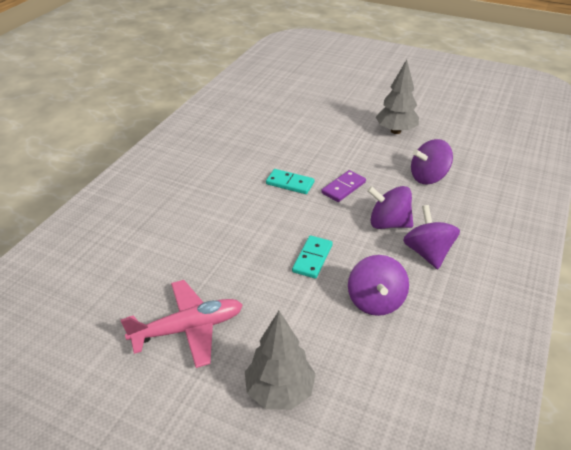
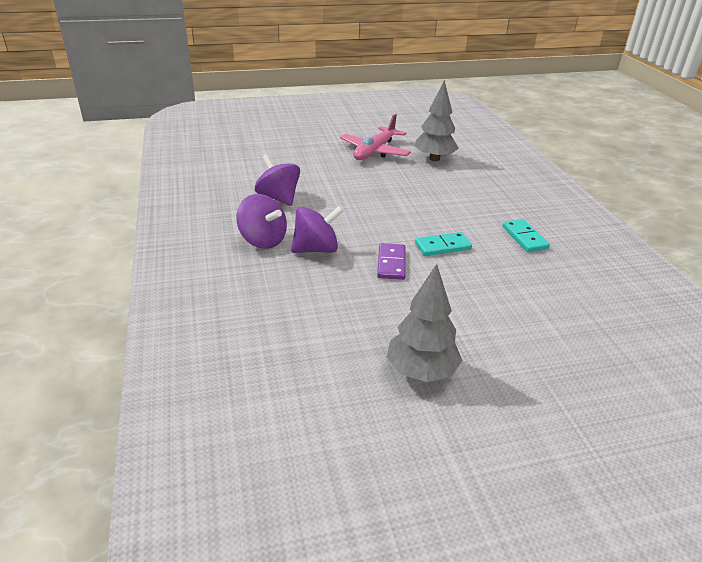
camera: 140 degrees right, 5 degrees down
(280, 391) = (295, 150): grey tree -> grey tree (434, 159)
(312, 258) = (349, 203): turquoise domino -> turquoise domino (525, 238)
(428, 177) = (318, 315): purple spinning top -> none

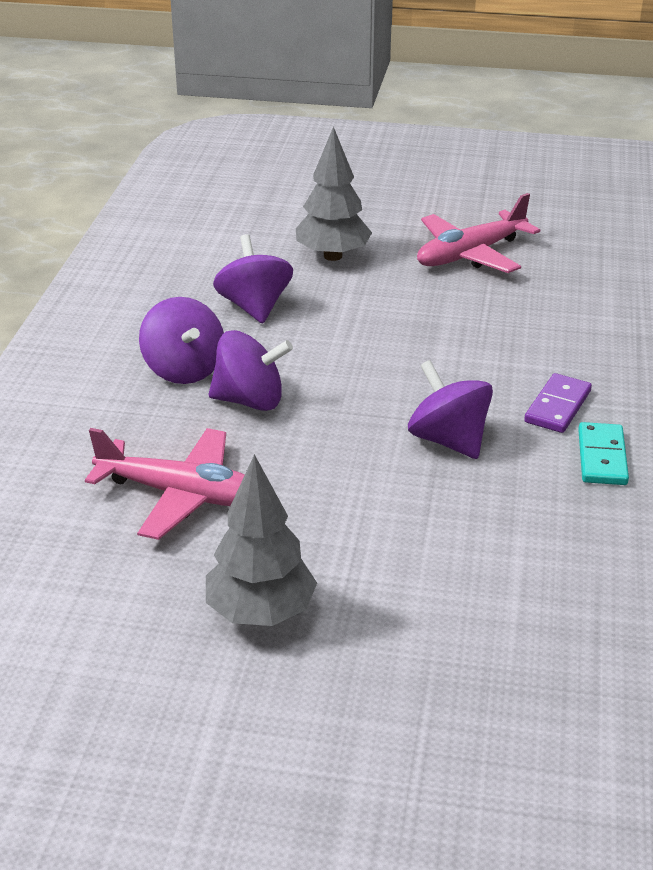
camera: 25 degrees right, 0 degrees up
(318, 313) = (182, 495): none -> pink plane
(391, 263) = (344, 448): purple domino -> purple domino (557, 406)
(434, 159) = (565, 286): grey tree -> grey tree (332, 256)
(442, 246) = (448, 440): turquoise domino -> purple spinning top

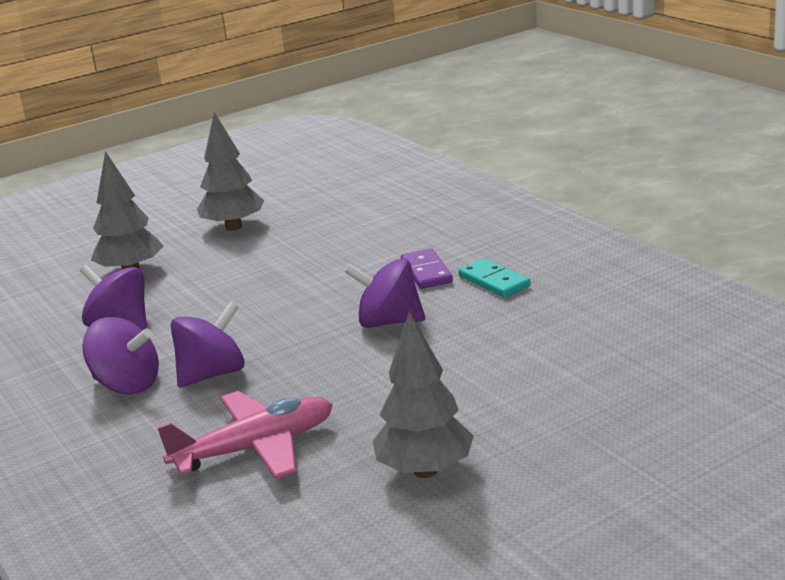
camera: 40 degrees left, 10 degrees down
(470, 254) = (234, 227): pink plane -> grey tree

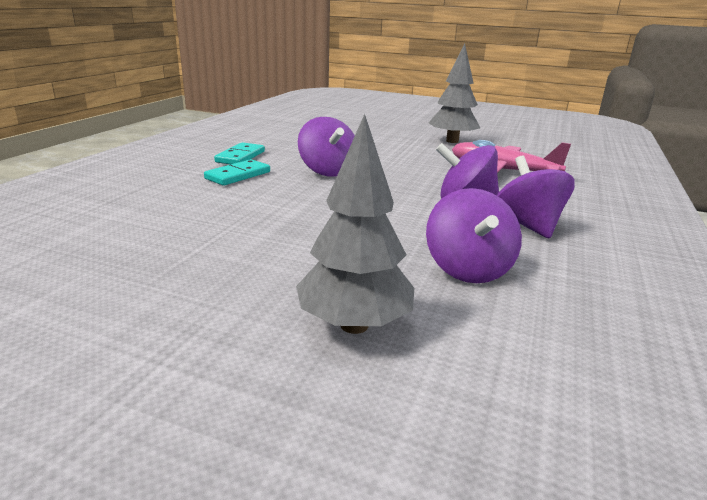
camera: 130 degrees left, 0 degrees up
(234, 227) = (158, 299): grey tree -> none
(426, 272) = (238, 175): purple domino -> turquoise domino

